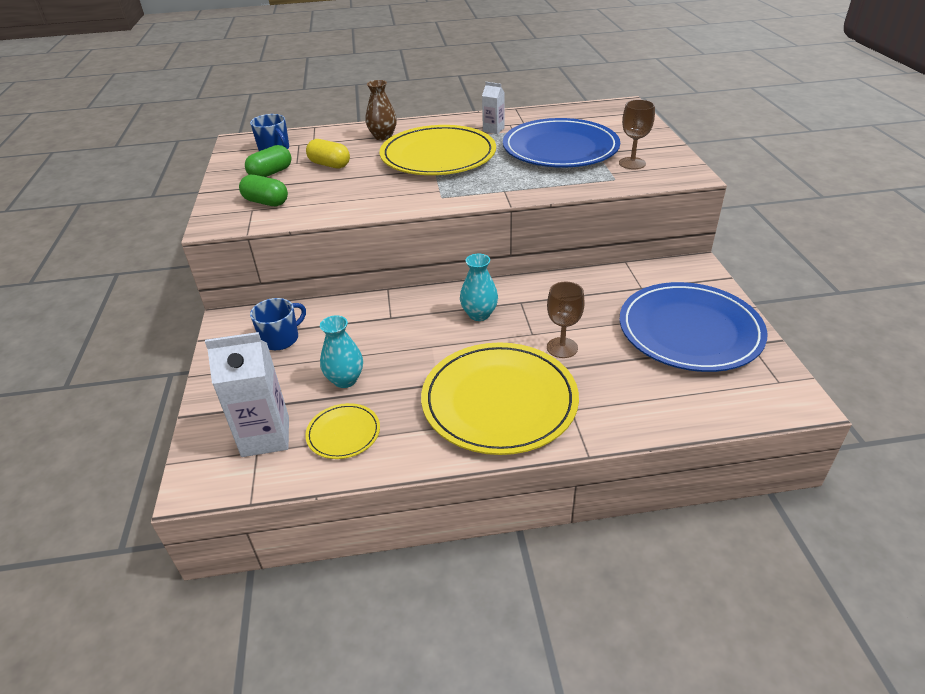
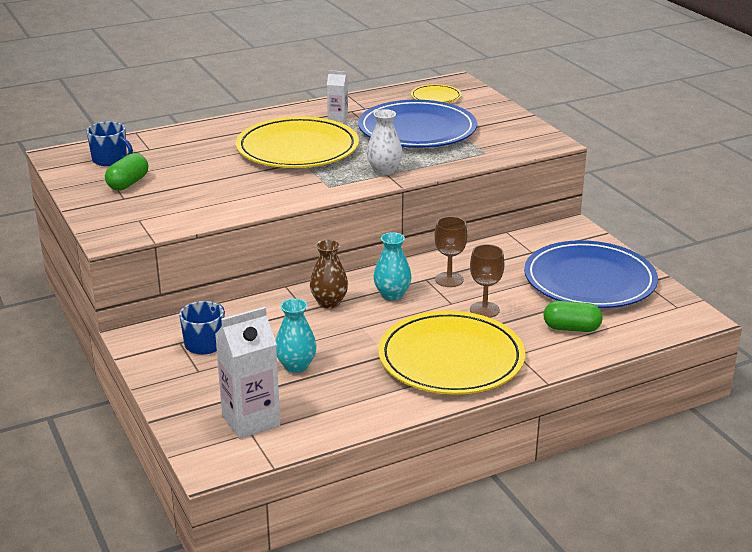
camera: 20 degrees left, 10 degrees down
(266, 202) = (148, 211): green capsule -> green capsule (571, 328)
(329, 165) = (187, 169): yellow capsule -> none
(343, 433) = (323, 405): yellow plate -> yellow plate (436, 97)
(383, 136) = (223, 135): brown vase -> brown vase (329, 302)
(504, 187) = (384, 171): none -> white vase
(632, 163) = (493, 137): brown goblet -> brown goblet (449, 280)

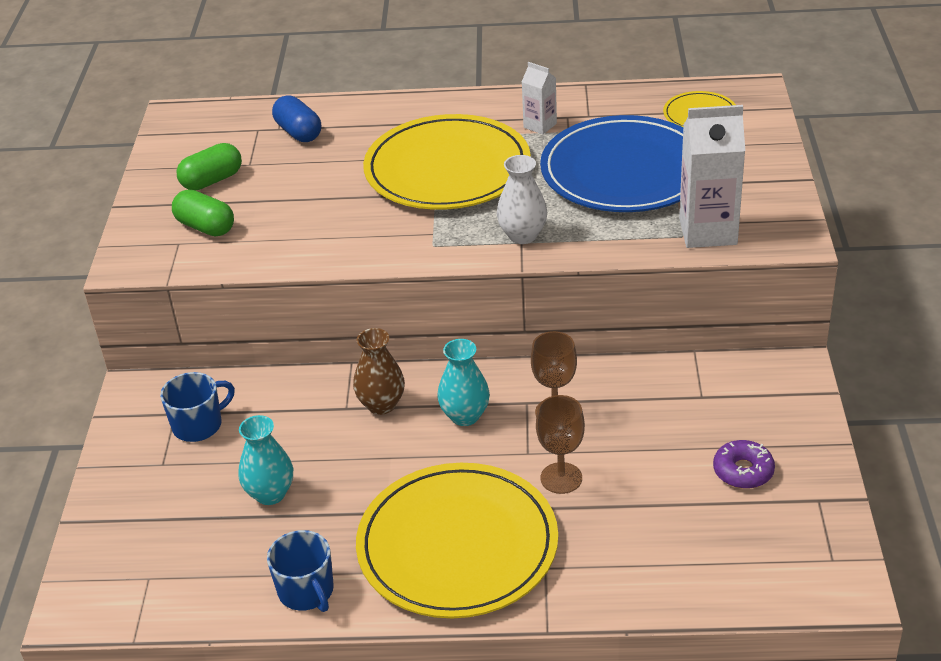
camera: 30 degrees right, 10 degrees up
(110, 160) = (223, 137): blue mug -> blue mug (306, 591)
(167, 148) = (298, 132): none -> blue capsule
(251, 420) = (161, 560): white carton -> white carton (708, 231)
(571, 328) = (651, 548): green capsule -> green capsule (205, 227)
(589, 280) = (743, 471): blue plate -> purple donut

